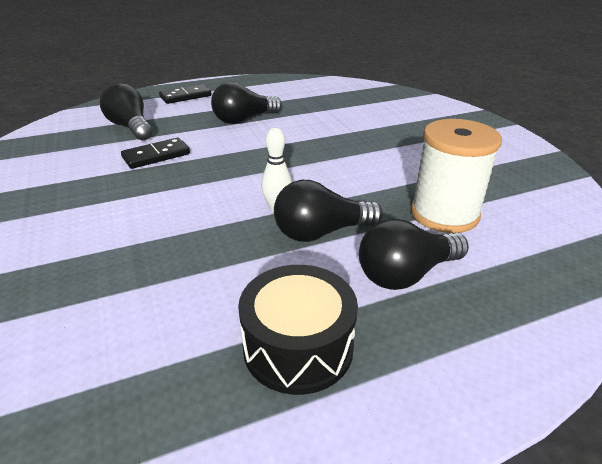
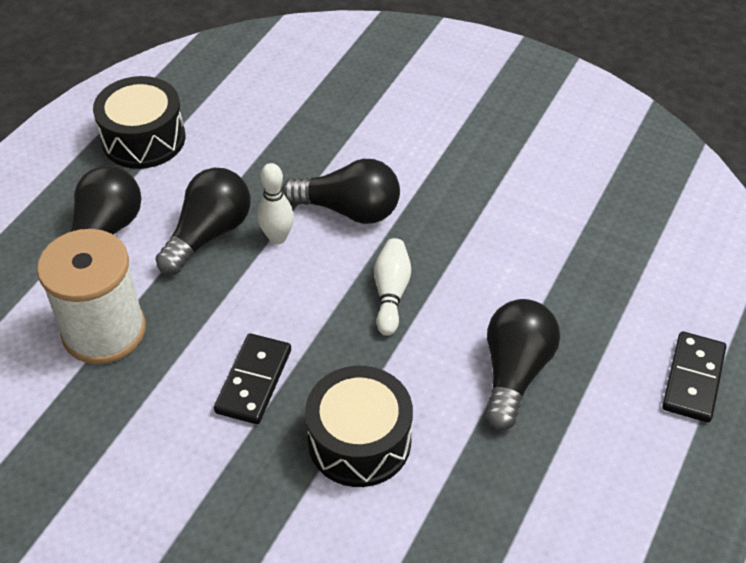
camera: 140 degrees right, 15 degrees up
(130, 127) = (619, 255): black light bulb -> black light bulb (349, 210)
(156, 156) = (500, 230): black domino -> black domino (254, 381)
(252, 159) = (391, 293): none -> white bowling pin
(338, 128) = (359, 441): none -> black drum

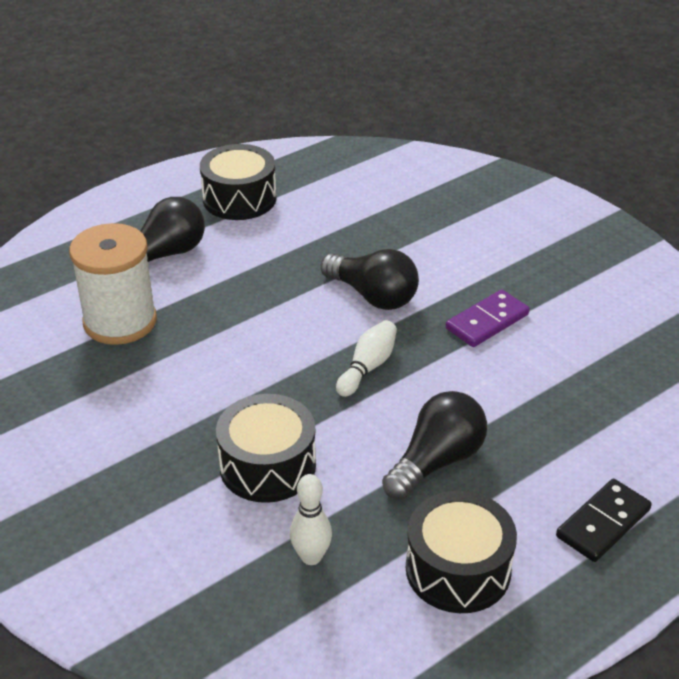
camera: 25 degrees right, 10 degrees down
(209, 234) = (246, 279): black light bulb -> none
(254, 381) = (211, 394): black domino -> none
(277, 237) = (299, 298): white bowling pin -> white bowling pin (311, 557)
(473, 202) = (487, 321): none -> purple domino
(599, 479) = (458, 569): none -> black drum

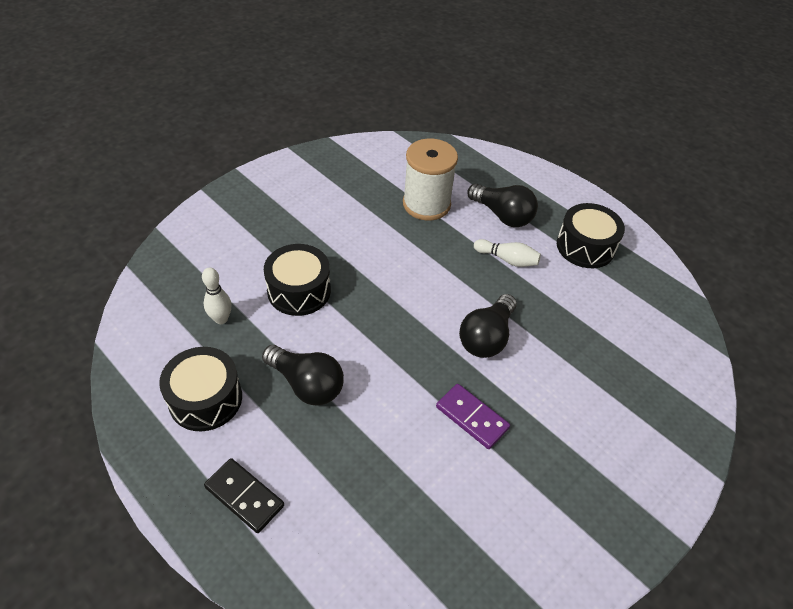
camera: 80 degrees right, 10 degrees up
(367, 367) = (402, 338): white bowling pin -> white bowling pin (507, 259)

